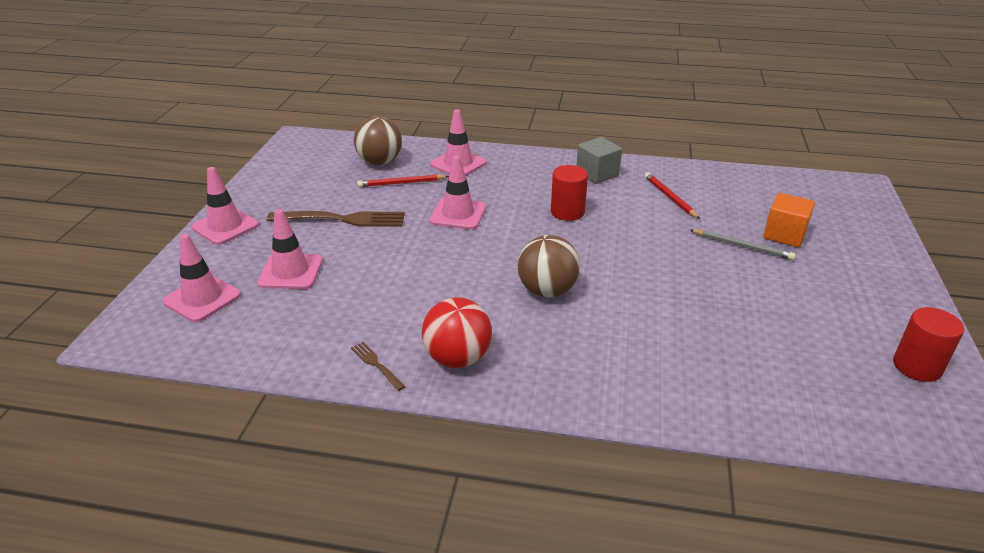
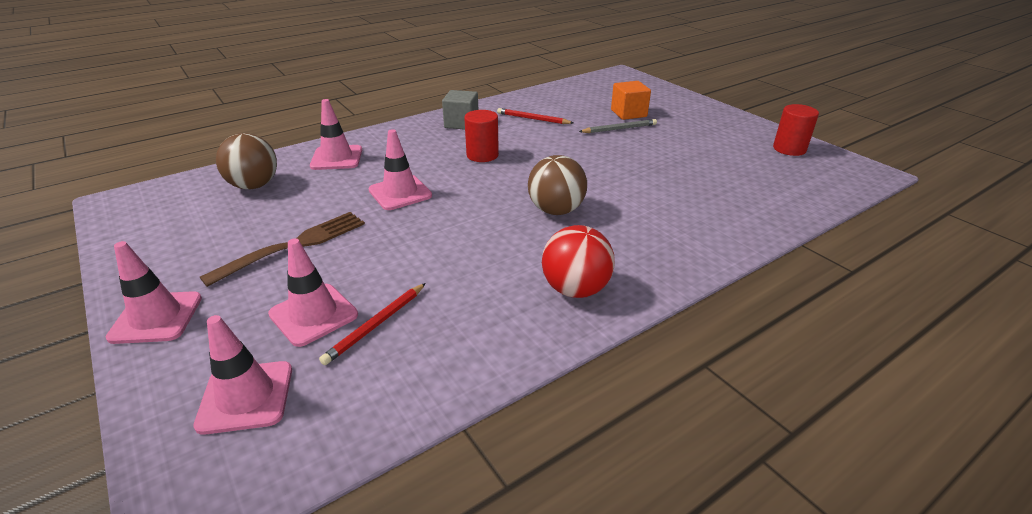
camera: 45 degrees left, 0 degrees up
(376, 364) = (525, 334): brown fork -> none
(401, 183) = (306, 192): red pencil -> red pencil (376, 324)

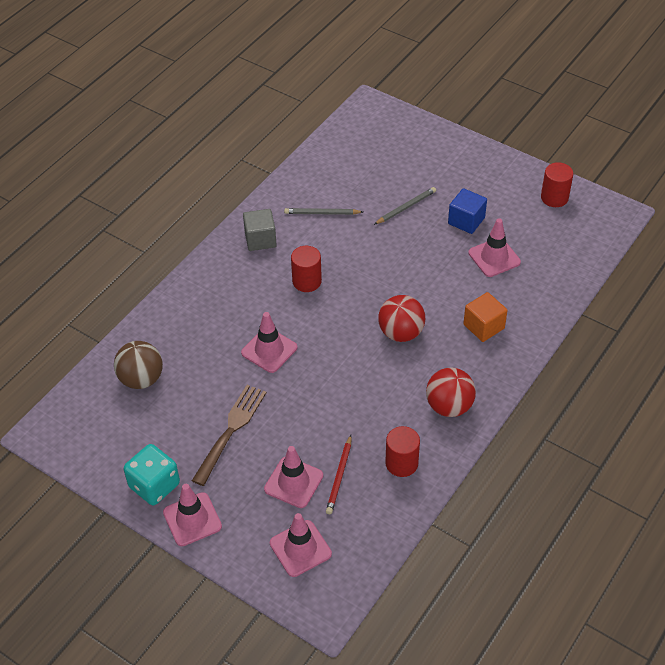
camera: 20 degrees left, 15 degrees up
(159, 272) = (154, 485): none -> turquoise dice
(337, 158) = (183, 323): pink traffic cone -> pink traffic cone (494, 257)
(470, 334) = (401, 463): none -> red cylinder
(533, 119) = (322, 213): red pencil -> grey pencil
(556, 210) = (401, 333): brown ball -> red ball
(628, 113) = (404, 179): orange cube -> orange cube (483, 326)
(680, 147) = (466, 221): none -> blue cube

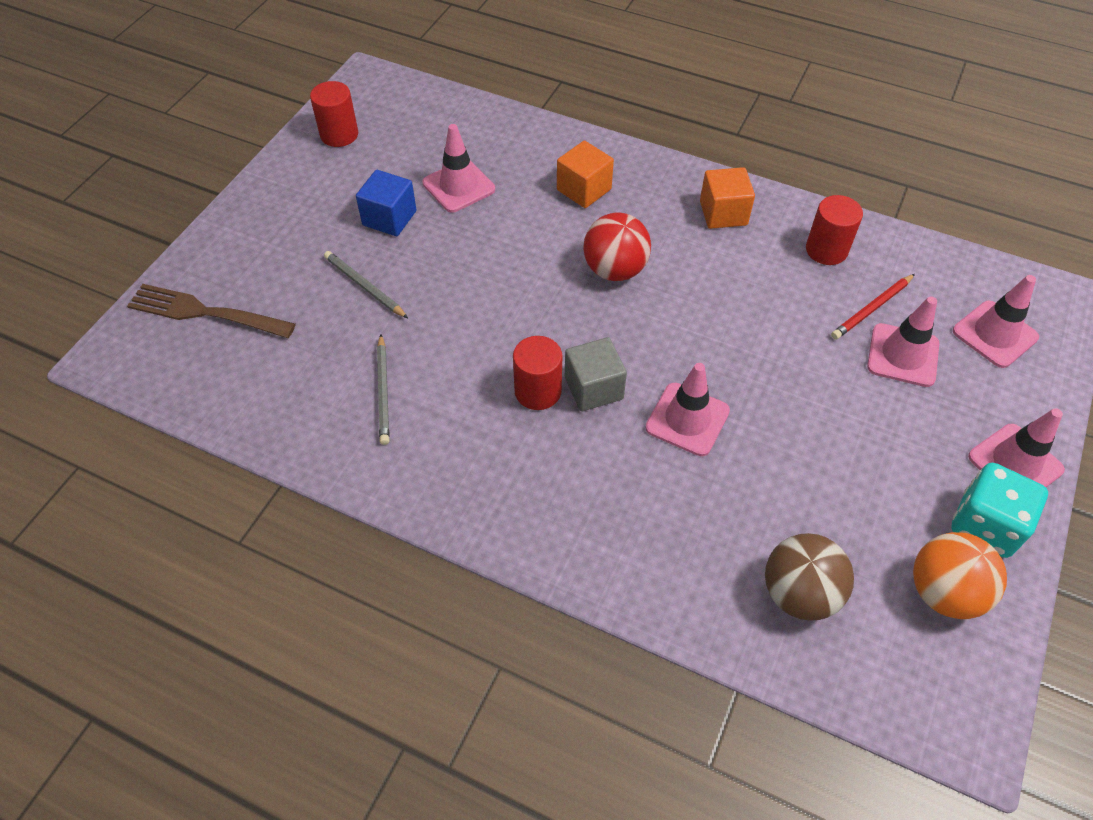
camera: 100 degrees left, 5 degrees up
(120, 449) = (944, 592): none -> orange ball
(231, 431) = (850, 443): brown fork -> brown fork (205, 312)
(260, 239) = (452, 471): grey cube -> grey cube (593, 388)
(339, 476) = (872, 308): red pencil -> red pencil turned 135 degrees clockwise
(449, 406) = (723, 213): red ball -> orange cube

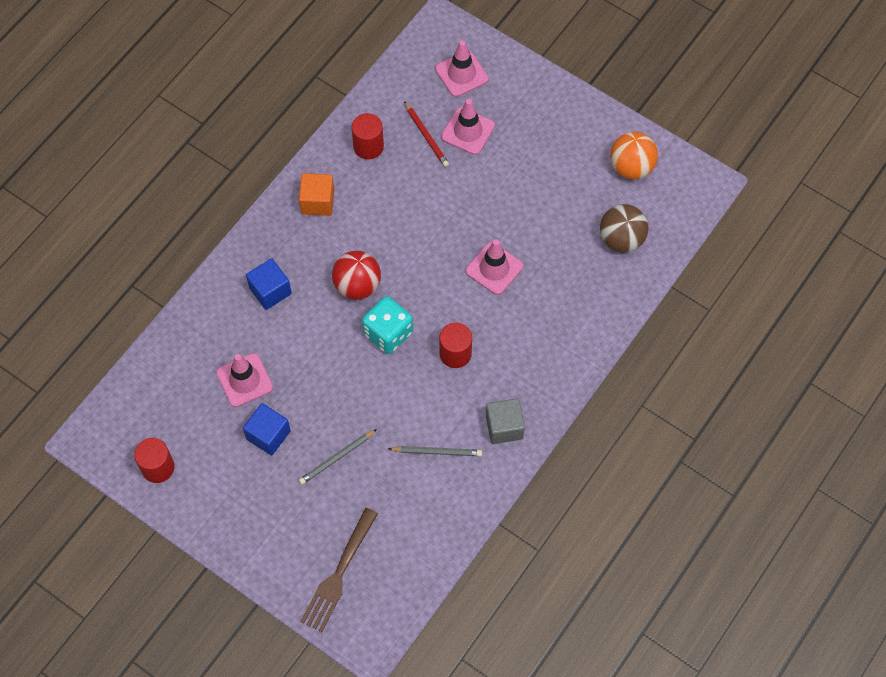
camera: 80 degrees left, 10 degrees up
(584, 189) = (270, 291): orange cube -> blue cube
(593, 388) = (459, 319): grey cube -> grey cube (504, 427)
(985, 525) = (594, 131): turquoise dice -> turquoise dice (388, 333)
(1015, 463) = (557, 100): pink traffic cone -> none

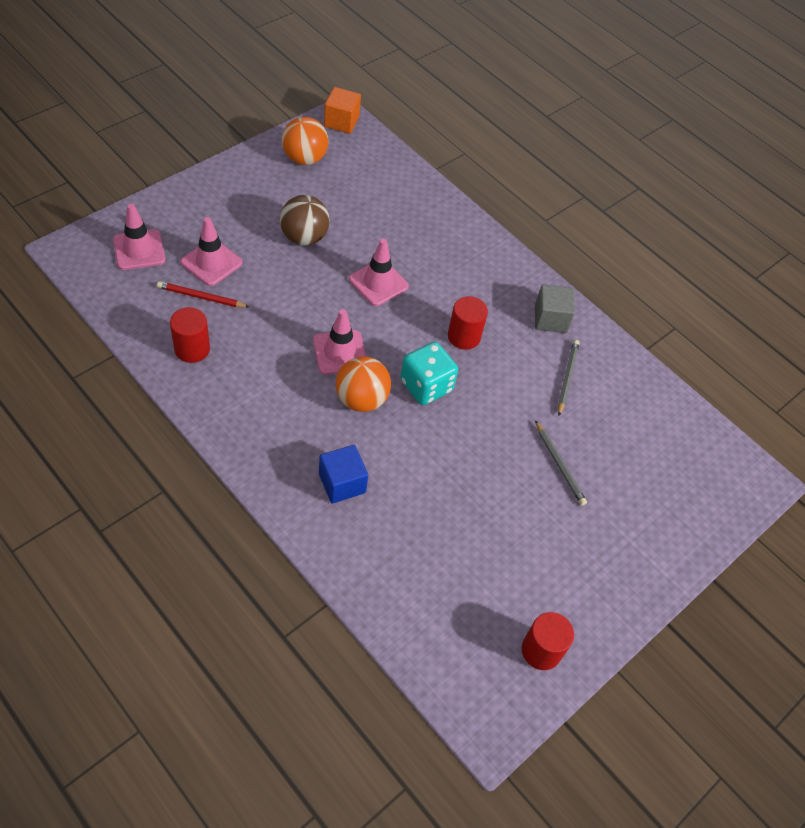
camera: 85 degrees left, 10 degrees down
(244, 380) = (448, 533): pink traffic cone -> pink traffic cone (340, 352)
(268, 435) = (521, 524): blue cube -> none
(317, 202) = (243, 412): orange cube -> orange cube (341, 122)
(339, 574) = (688, 492): brown fork -> none
(357, 285) = (361, 399): red ball -> orange ball
(426, 136) = (201, 297): red pencil -> red pencil turned 150 degrees counterclockwise
(621, 239) = (378, 186): brown ball -> brown ball (304, 237)

